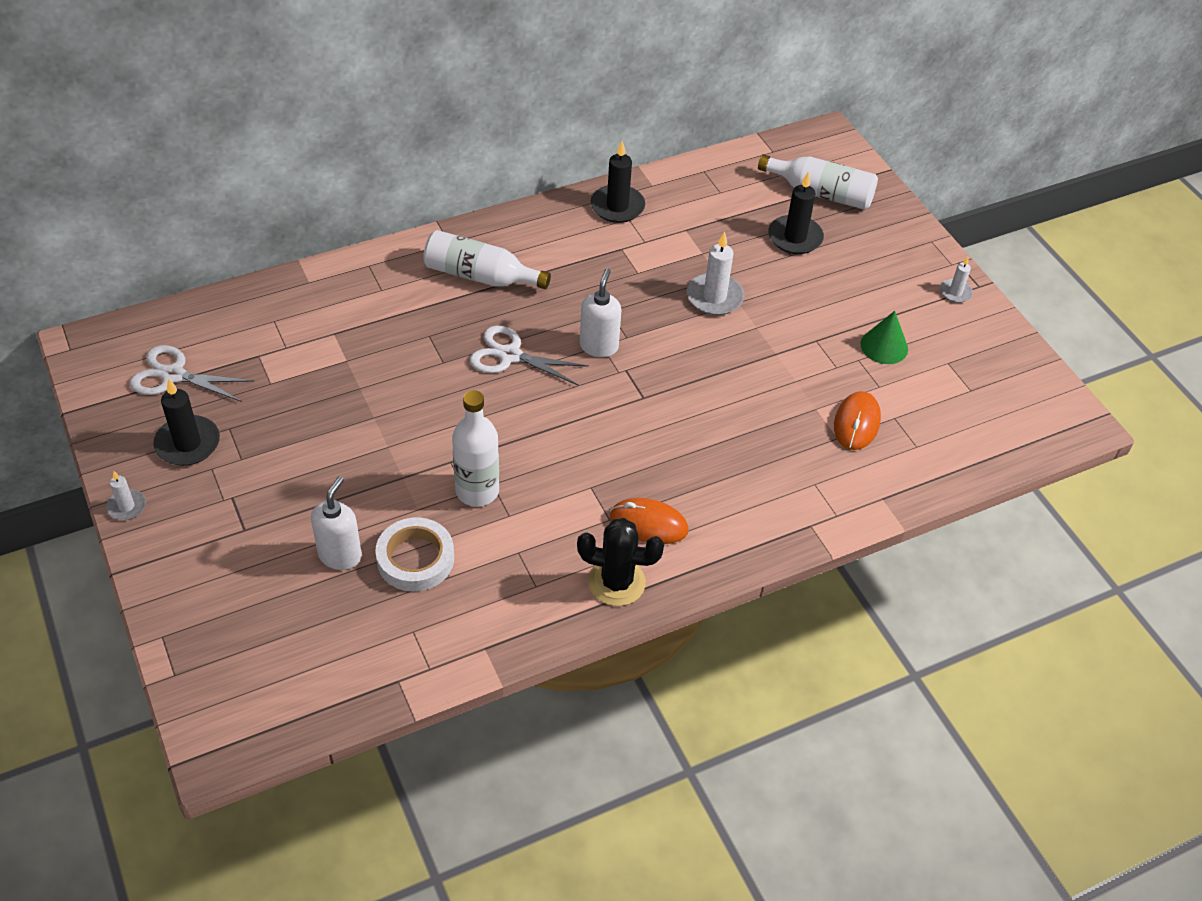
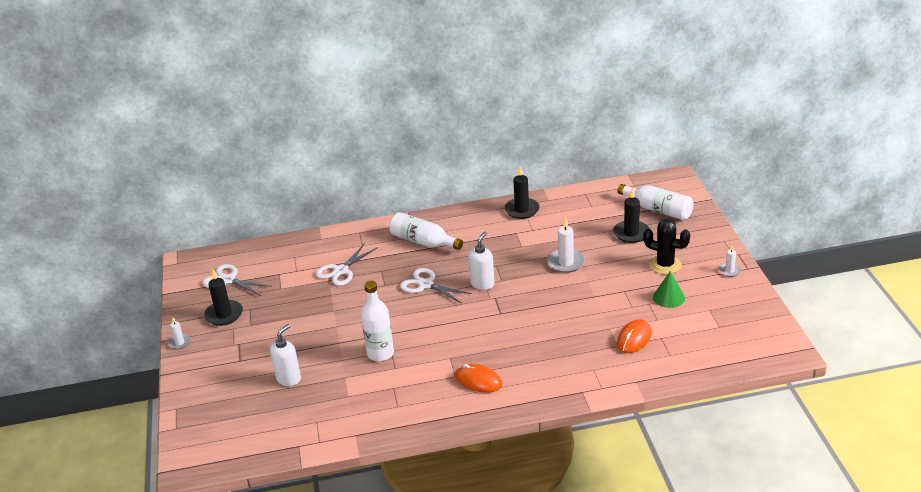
camera: 20 degrees right, 15 degrees down
(362, 341) = (341, 271): none -> white scissors
(415, 559) = (331, 385): white tape -> none
(616, 582) = (447, 409): black cactus -> black cactus (665, 265)

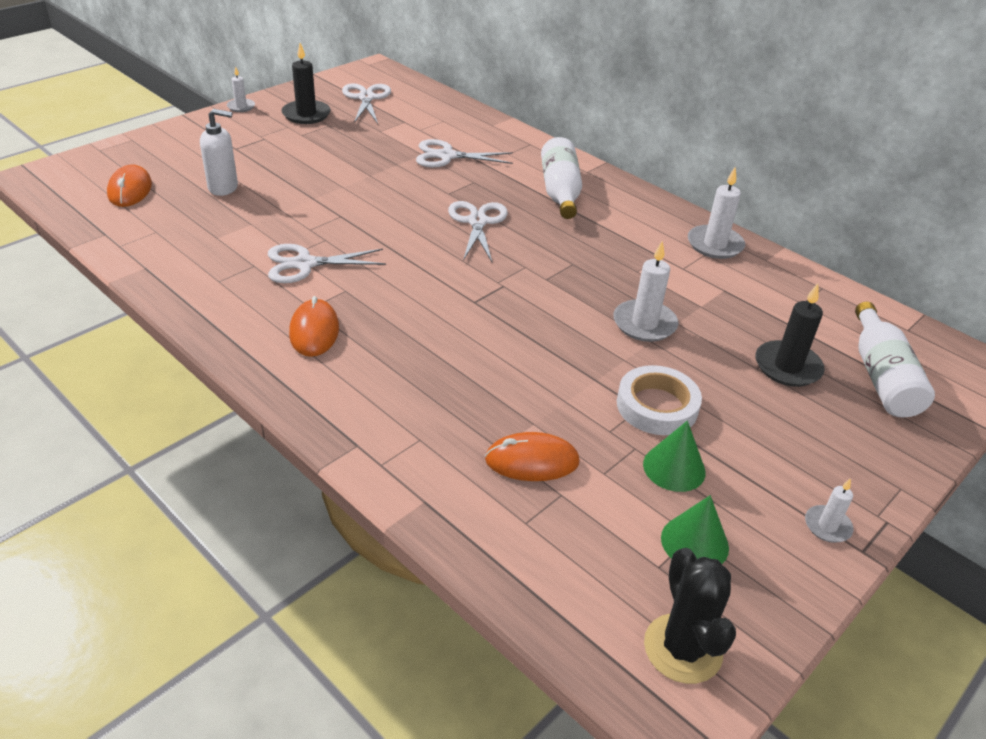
camera: 50 degrees right, 5 degrees up
(250, 423) = (130, 190): none -> orange mouse
(380, 353) = (314, 233): white bottle -> none
(410, 366) = (304, 264): none -> white scissors
(482, 284) = (522, 265): white soap dispenser -> none
(522, 210) = (715, 245): black candle -> white candle
(627, 285) = (657, 406): none -> white tape
(665, 265) = (753, 433): black cactus -> black cactus (683, 648)
(713, 311) = (694, 542): none -> green cone

